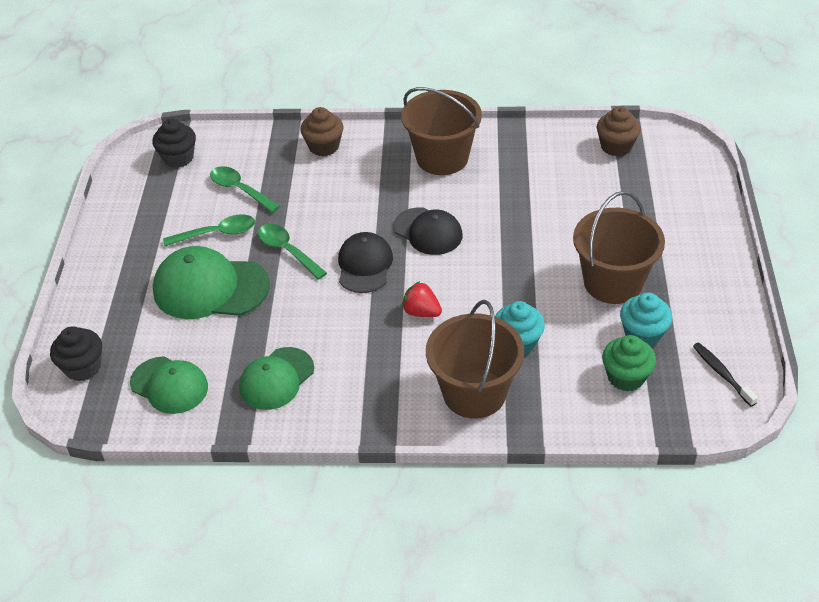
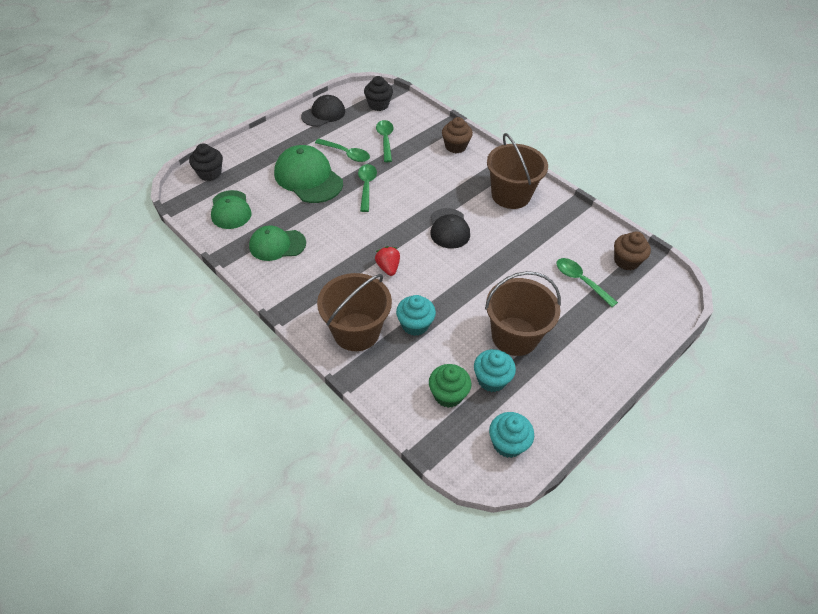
camera: 40 degrees right, 5 degrees up
(364, 265) = (393, 221): black cap -> black cap (323, 114)
(602, 192) = (580, 281): none -> green spoon
(722, 374) = (508, 443): black toothbrush -> turquoise cupcake

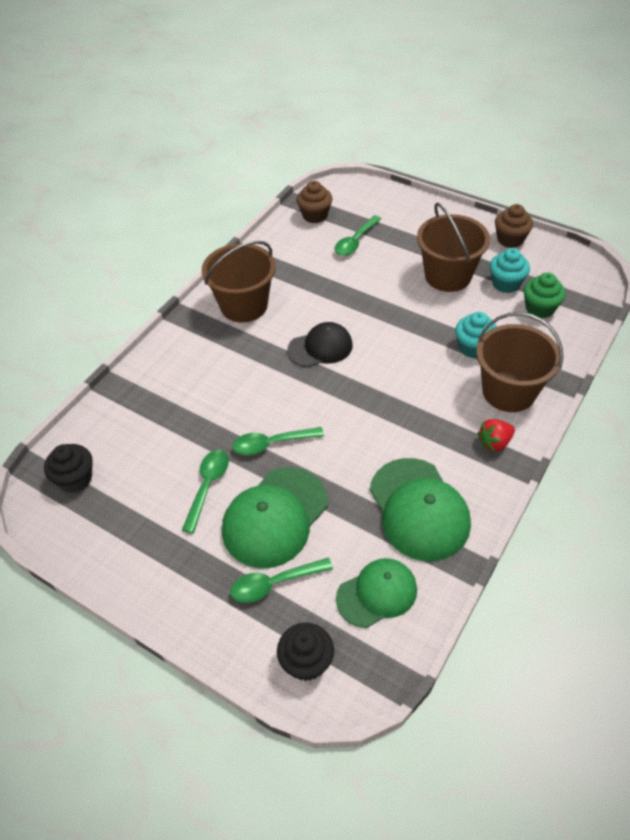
camera: 100 degrees left, 0 degrees up
(277, 245) = (419, 509): green cap -> green cap, size x1.52
(323, 114) = (111, 547): black cap -> none
(385, 140) = (164, 448): green spoon -> green spoon (274, 584)
(388, 268) = (406, 387): red strawberry -> red strawberry (494, 443)
(455, 146) = (162, 370): brown cupcake -> brown cupcake (510, 239)
(508, 443) = (563, 265): turquoise cupcake -> none

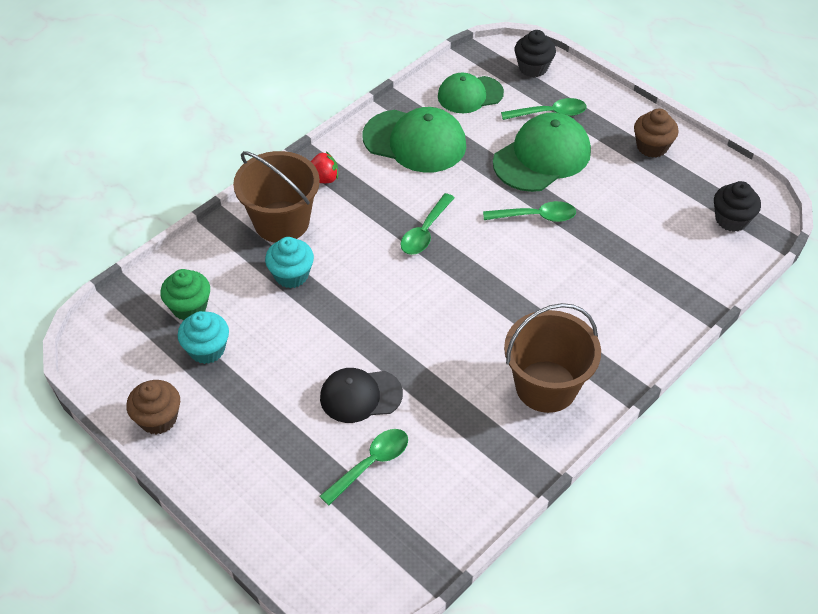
camera: 170 degrees left, 0 degrees up
(208, 486) = (601, 191): green spoon -> green spoon (425, 232)
(315, 215) = (416, 533): brown cupcake -> brown cupcake (652, 147)
(320, 347) = (462, 309): black cap -> black cap (360, 396)
(419, 509) = (415, 141): green cap -> green cap turned 120 degrees clockwise
(448, 276) = (272, 377): brown bucket -> none

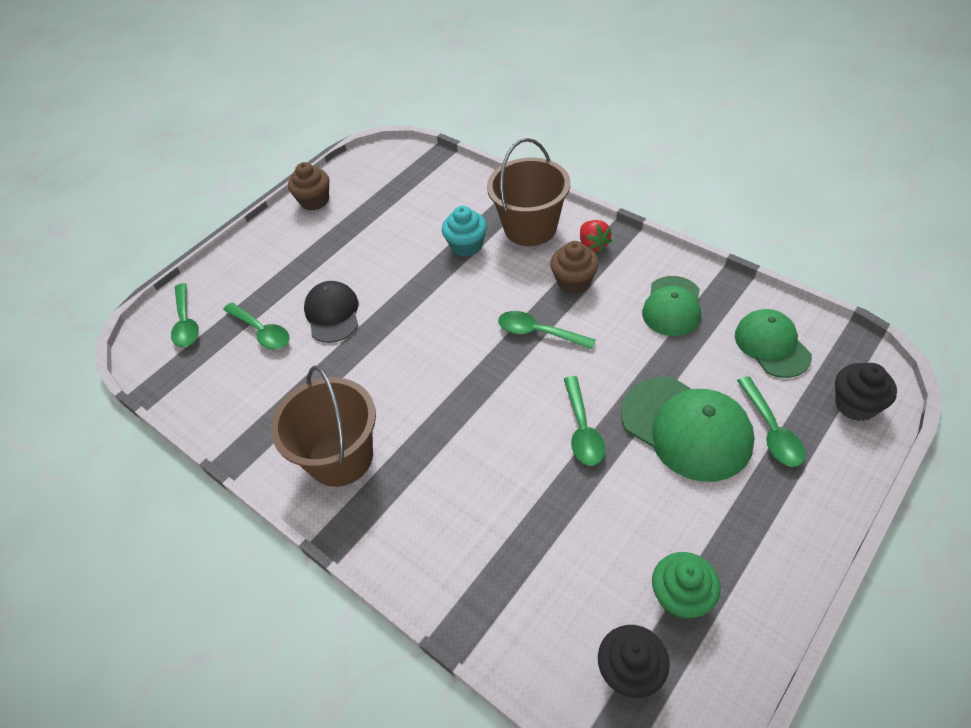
camera: 90 degrees right, 0 degrees up
(189, 307) = (424, 193): green cupcake -> green cupcake (681, 597)
(207, 349) = (381, 212): turquoise cupcake -> none
(337, 548) = (186, 323): none -> green spoon
(415, 141) = (672, 306): green cap -> green cap, size x0.66
(652, 147) = (750, 558): brown cupcake -> brown cupcake (574, 282)

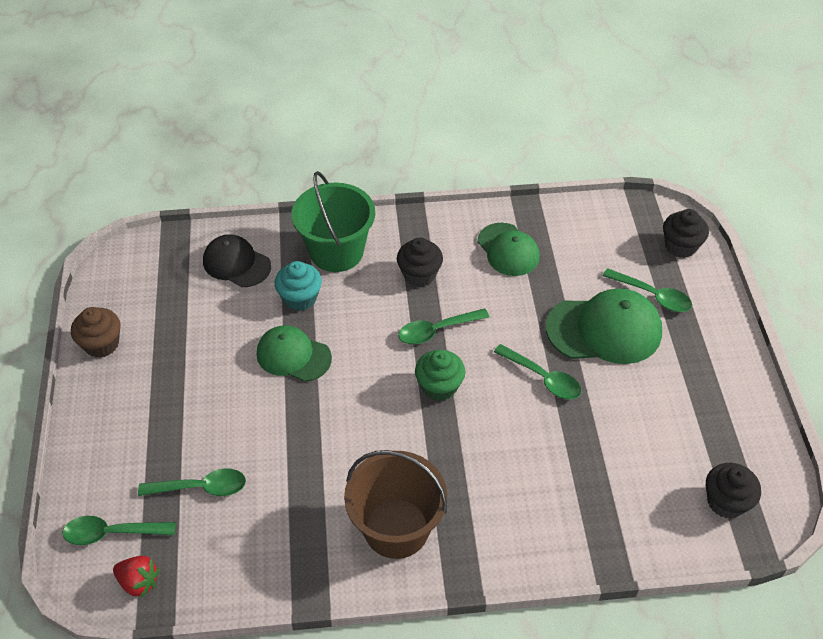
camera: 50 degrees left, 0 degrees up
(186, 323) = (112, 533): green spoon -> green spoon turned 150 degrees clockwise
(332, 314) = (249, 428): black cap -> black cap (236, 263)
(530, 228) = (336, 251): brown bucket -> green bucket
(574, 282) = (419, 274): brown cupcake -> black cupcake
(593, 245) = (402, 236): red strawberry -> red strawberry (139, 582)
(681, 597) = (707, 437): green cupcake -> green cupcake (439, 387)
(772, 345) = (597, 237): green cap -> green cap (293, 355)

